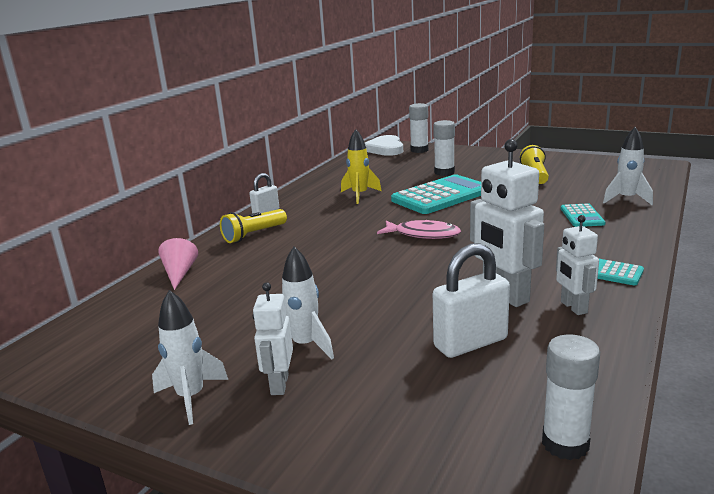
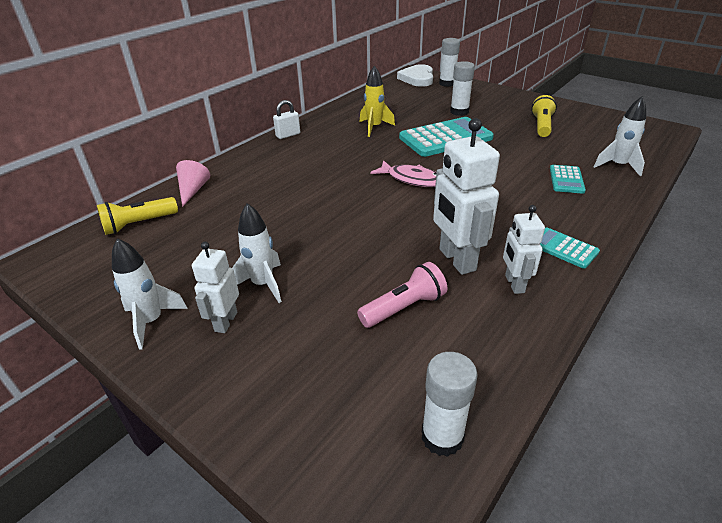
camera: 10 degrees right, 15 degrees up
(253, 235) = (268, 158): yellow flashlight -> yellow flashlight (139, 224)
(470, 343) = (404, 307): white padlock -> pink flashlight

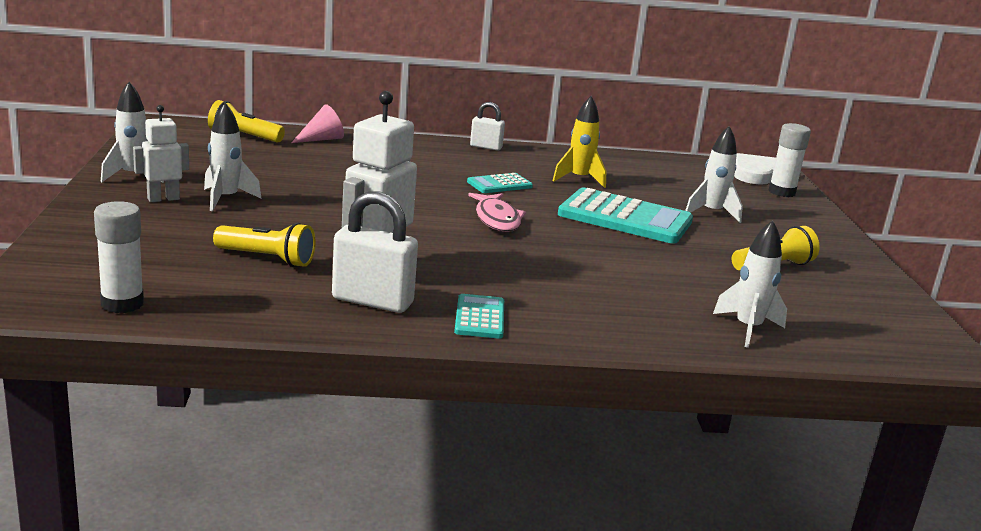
camera: 45 degrees right, 15 degrees down
(404, 307) = (267, 259): pink flashlight -> yellow flashlight
(459, 112) = (711, 213): white glue stick -> white rocket
(514, 284) = (372, 301): white robot -> white padlock
(566, 180) = (646, 300): turquoise calculator -> turquoise calculator (499, 184)

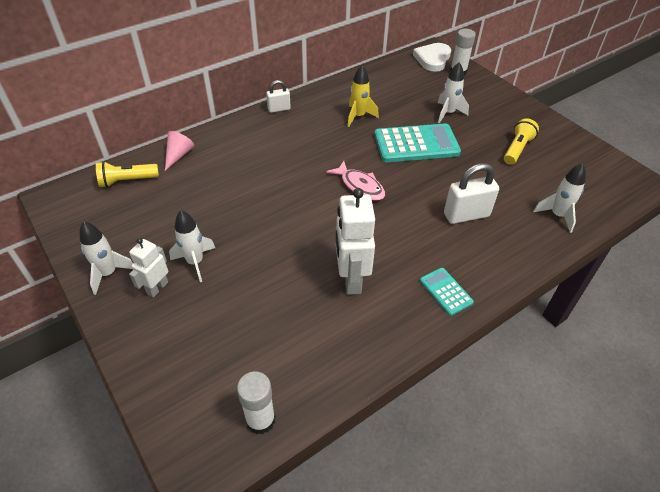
camera: 30 degrees left, 25 degrees up
(267, 259) = (288, 311): yellow flashlight -> none
(372, 301) = (383, 314): white padlock -> white padlock (466, 215)
(499, 184) = (325, 147): turquoise calculator -> none

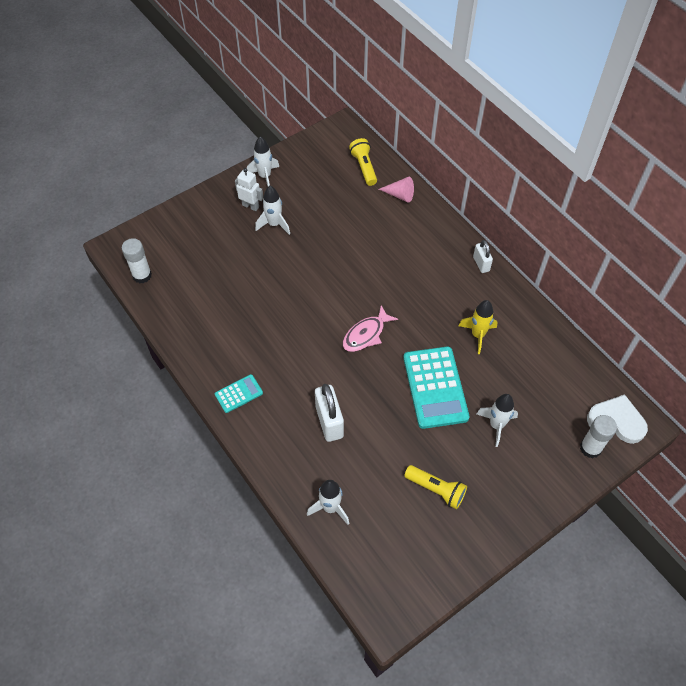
camera: 90 degrees right, 10 degrees up
(351, 279) = (254, 326): white robot -> none

